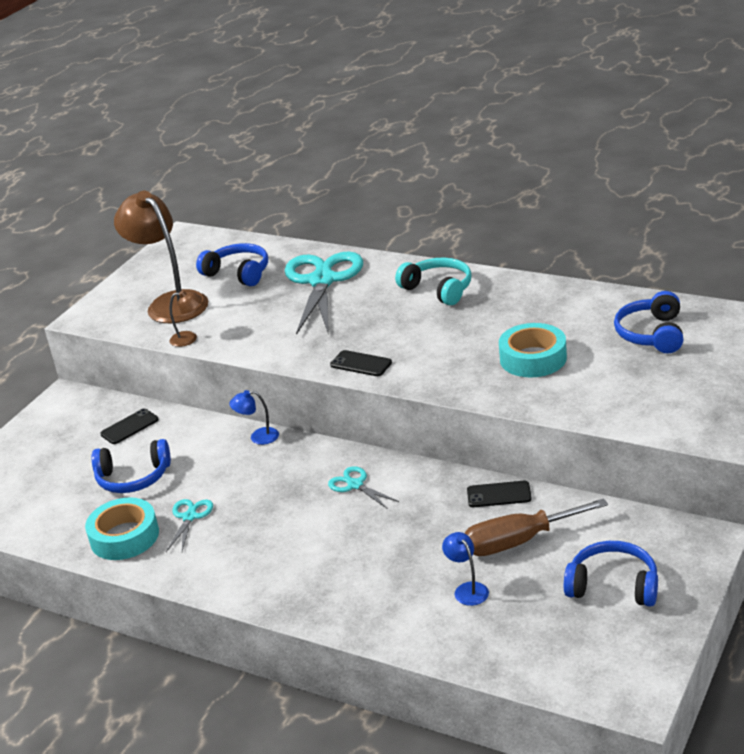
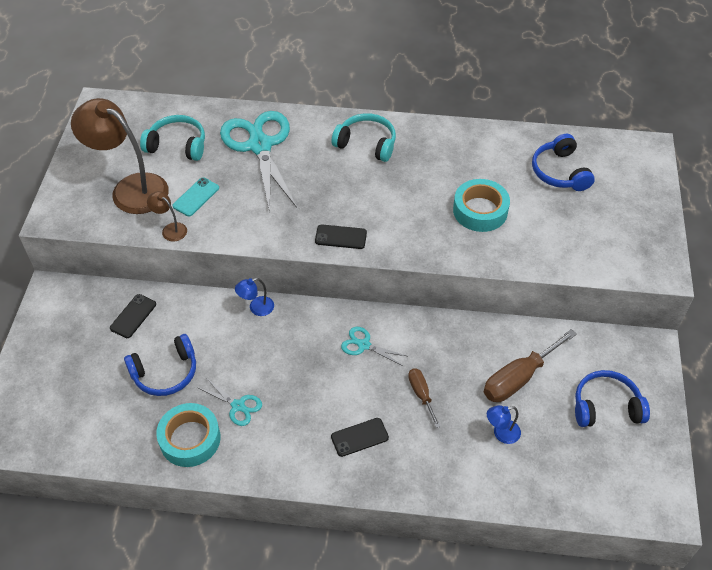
camera: 25 degrees left, 20 degrees up
(189, 338) = (170, 229): brown lamp -> brown lamp turned 120 degrees counterclockwise
(189, 517) = (238, 406): turquoise scissors -> turquoise scissors turned 135 degrees clockwise
(231, 316) = (196, 197): none -> turquoise phone
(238, 273) = (177, 145): blue headphones -> turquoise headphones
(394, 538) = (421, 394): none -> brown screwdriver
(467, 589) = (501, 433): blue lamp -> blue lamp turned 60 degrees counterclockwise
(499, 495) = (482, 334): black phone -> black phone (359, 437)

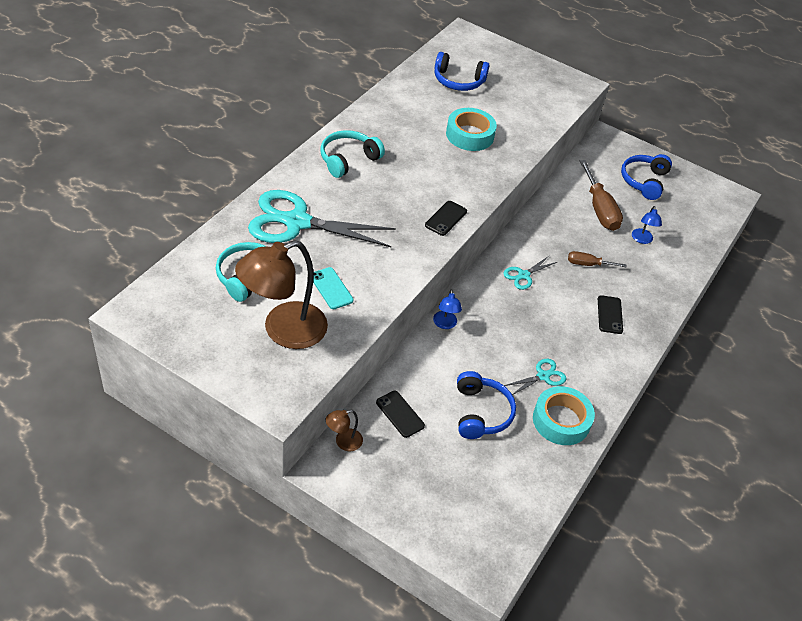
camera: 70 degrees left, 5 degrees down
(170, 229) = (360, 320): brown lamp -> brown lamp (343, 442)

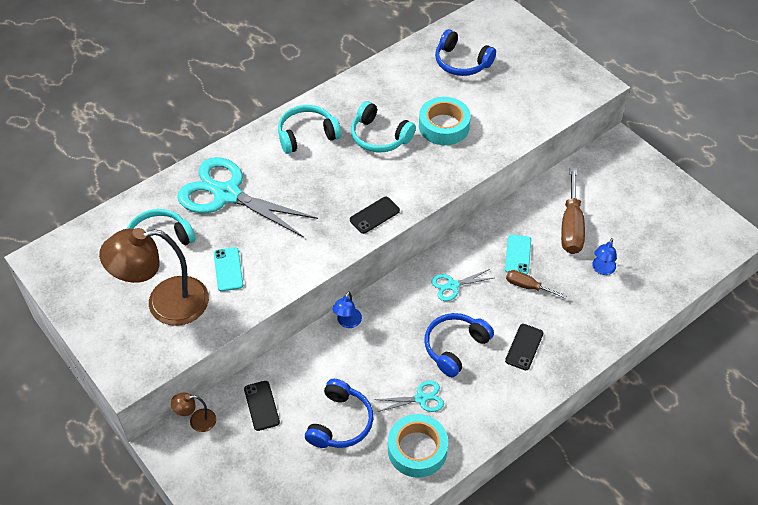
camera: 25 degrees right, 5 degrees up
(416, 151) = (379, 136): none -> turquoise headphones
(567, 240) = (518, 255): none -> turquoise phone
(644, 181) = (638, 202): blue headphones -> blue headphones (455, 347)

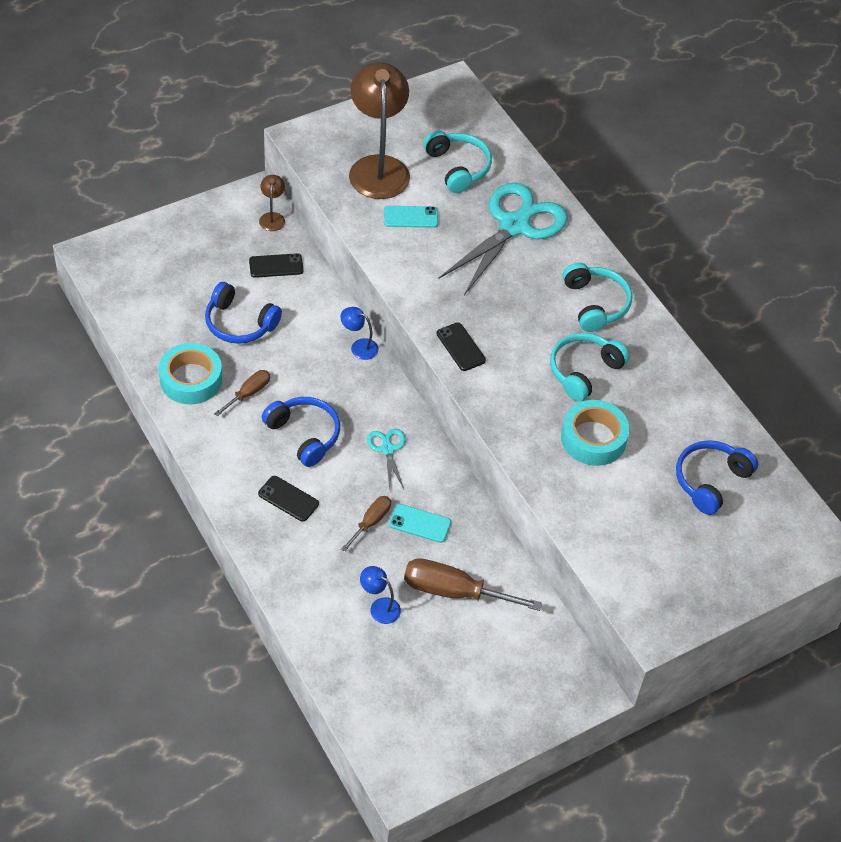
camera: 95 degrees right, 0 degrees up
(421, 398) = (248, 393): turquoise scissors -> brown screwdriver

